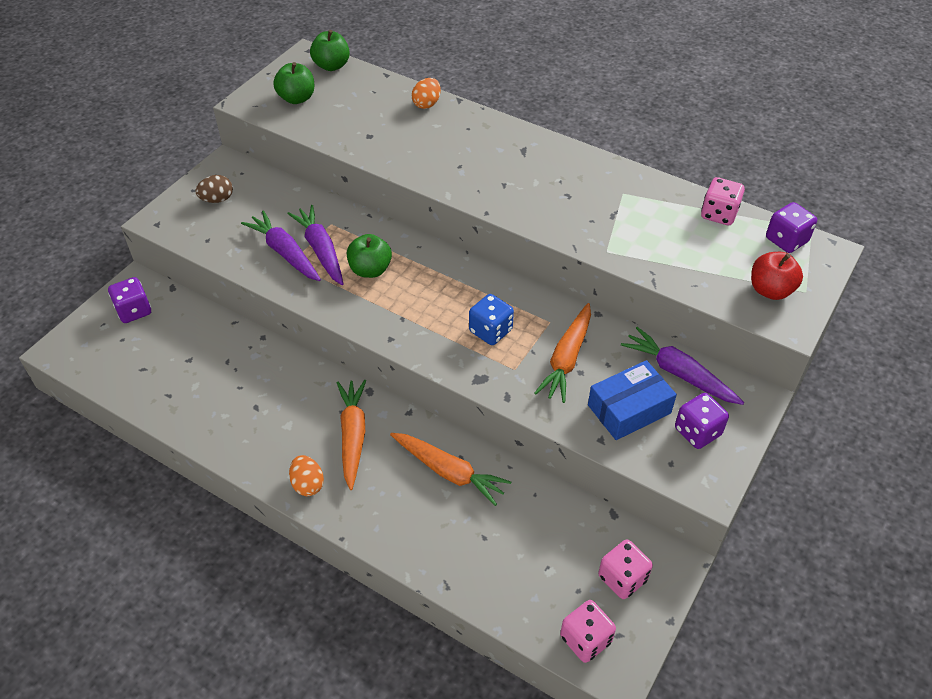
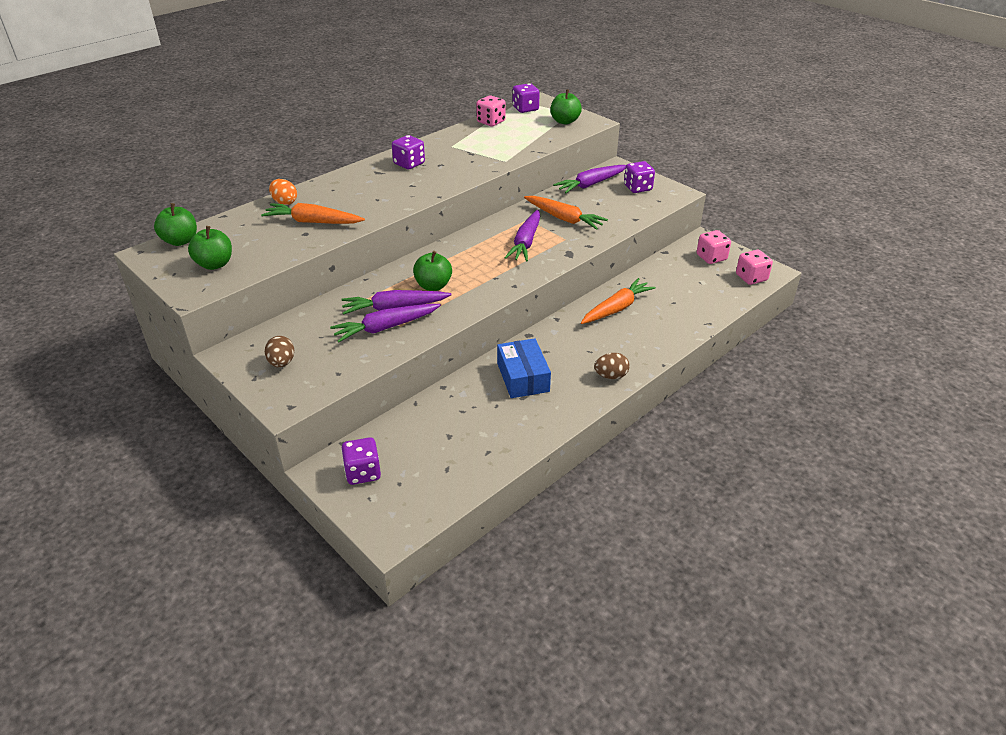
camera: 75 degrees left, 10 degrees down
(308, 484) = (611, 376): orange egg -> brown egg
(353, 436) = (570, 348): orange carrot -> orange carrot (313, 222)
(490, 331) = (526, 242): blue dice -> purple carrot
(556, 169) = (409, 164): none -> purple dice
(629, 409) = (614, 205): blue box -> blue box (523, 377)
(770, 290) = (564, 121): red apple -> green apple

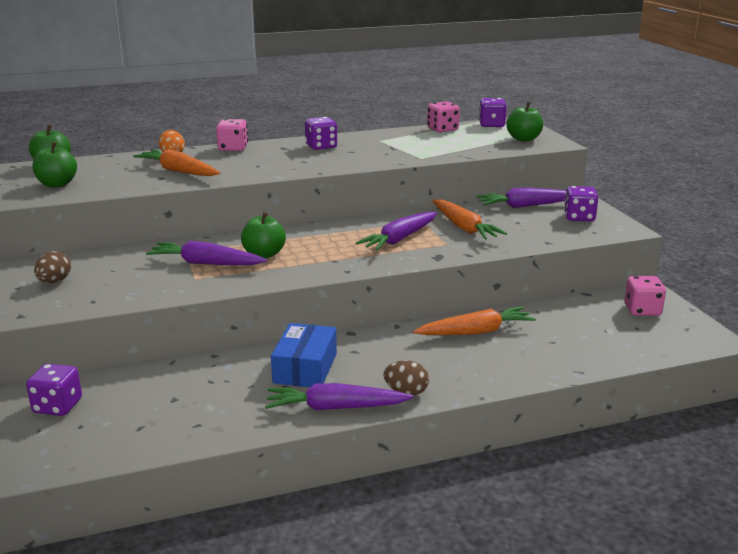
camera: 25 degrees right, 15 degrees down
(385, 328) = (179, 276): purple carrot -> purple carrot (335, 408)
(751, 278) = (679, 340): pink dice -> pink dice (233, 148)

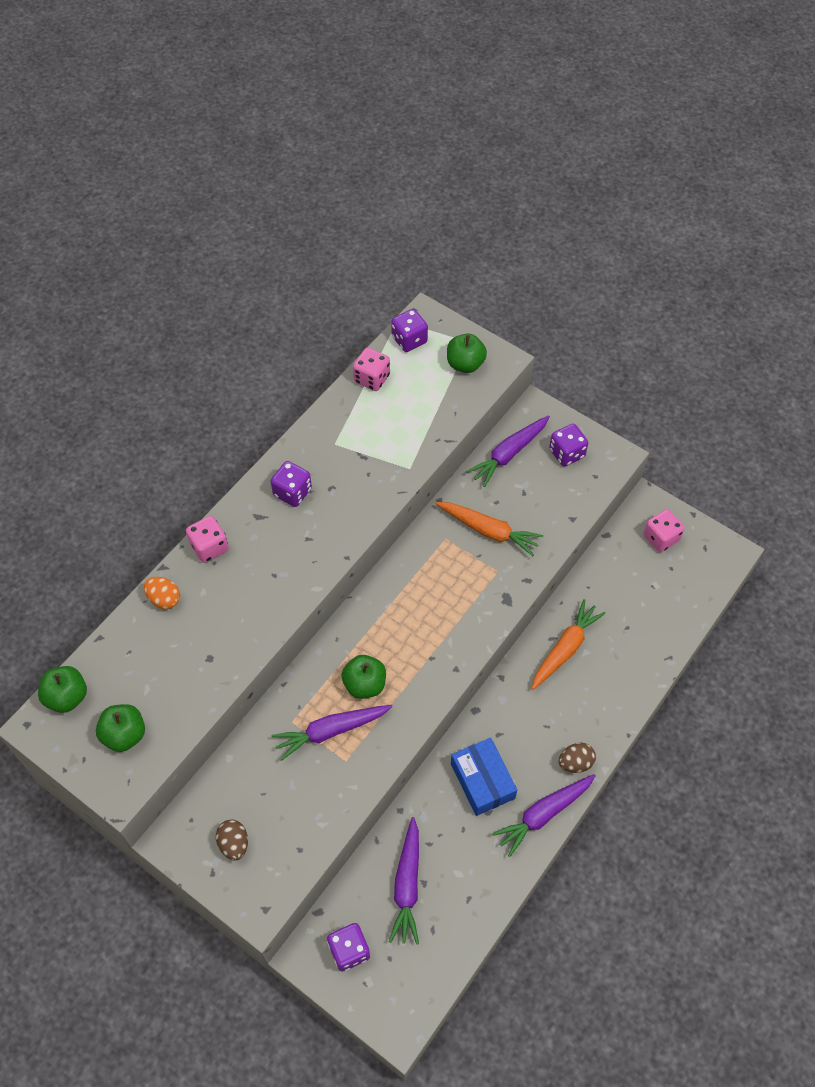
camera: 35 degrees left, 35 degrees up
(178, 171) = (211, 634): orange carrot -> none
(399, 239) = (453, 585): purple carrot -> purple carrot (407, 885)

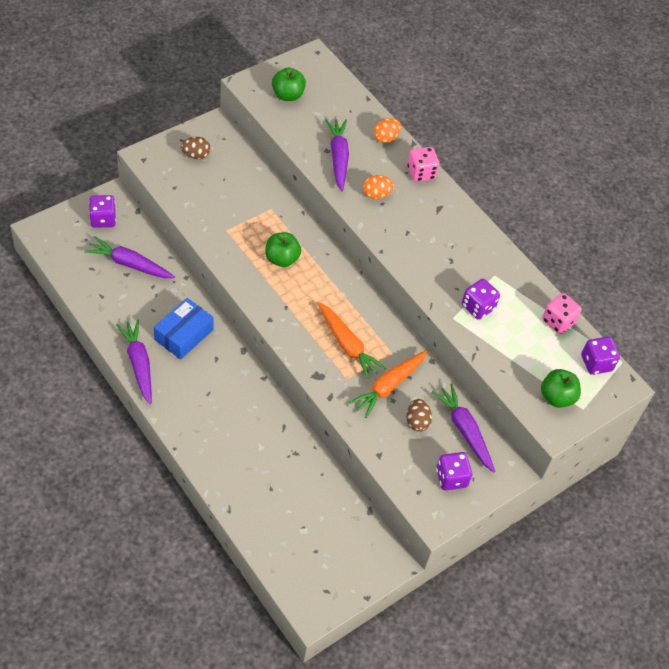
camera: 100 degrees right, 5 degrees down
(67, 697) = (329, 74): green apple -> none
(262, 584) = (376, 194): none -> orange egg
(292, 492) = (454, 234): purple dice -> purple dice (478, 307)
(331, 731) = (253, 228): purple carrot -> purple carrot (338, 158)
(482, 781) = (184, 334): blue box -> blue box turned 45 degrees counterclockwise
(565, 648) = (270, 433): orange carrot -> orange carrot (347, 345)
(575, 763) = (169, 401): brown egg -> brown egg (417, 421)
(661, 538) = (350, 556): pink dice -> none

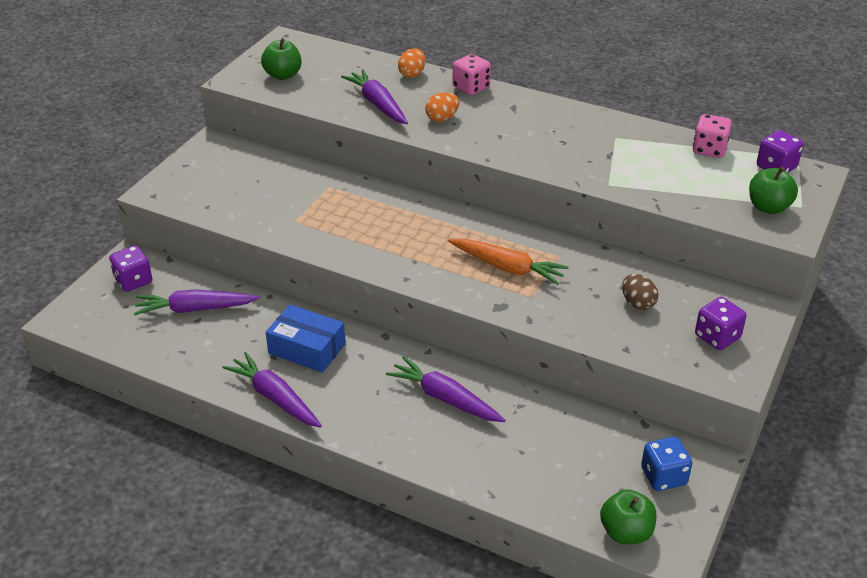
camera: 20 degrees left, 15 degrees down
(184, 334) = (307, 348): blue box -> blue box turned 75 degrees counterclockwise
(196, 155) = (210, 172): brown egg -> none
(281, 259) = (375, 223): green apple -> green apple (626, 532)
(351, 556) = (663, 476): none -> blue dice
(388, 386) = (581, 285): orange carrot -> none
(464, 430) = (691, 291): purple carrot -> purple carrot (445, 398)
(478, 307) = (624, 167): purple dice -> none

